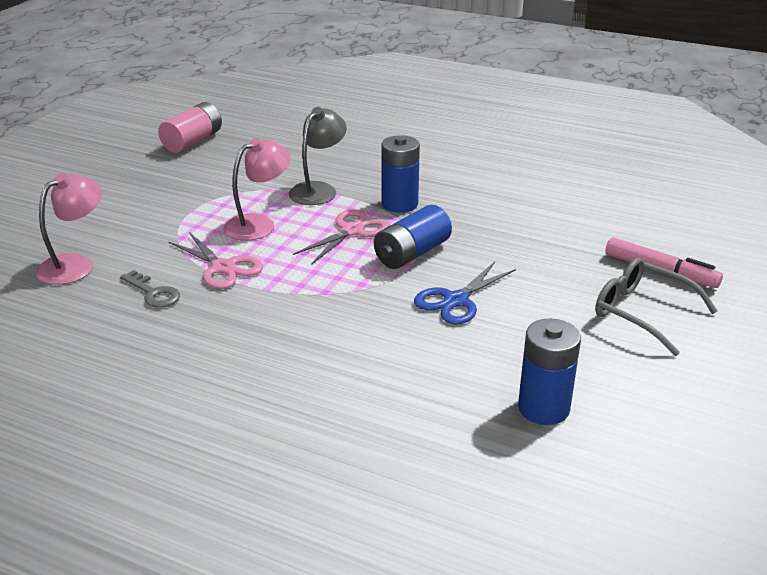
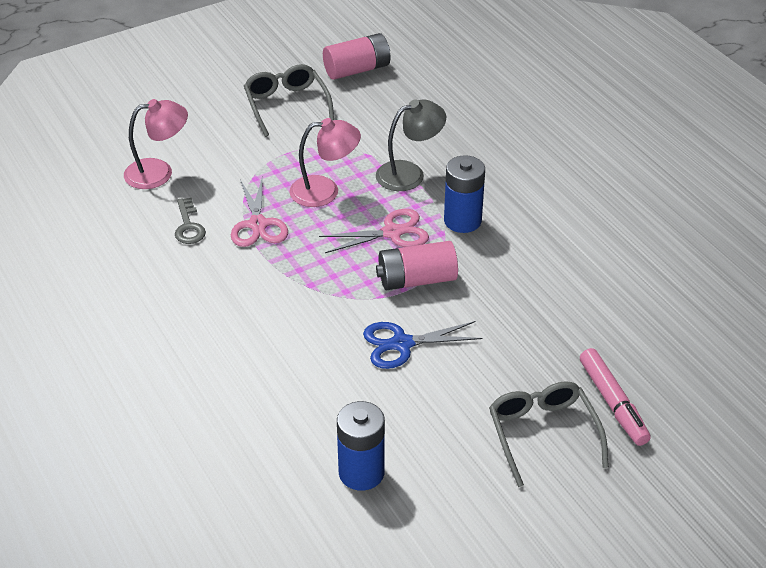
camera: 35 degrees right, 10 degrees up
(154, 180) = (286, 105): none -> grey glasses
(412, 253) = (416, 280): blue battery -> pink battery

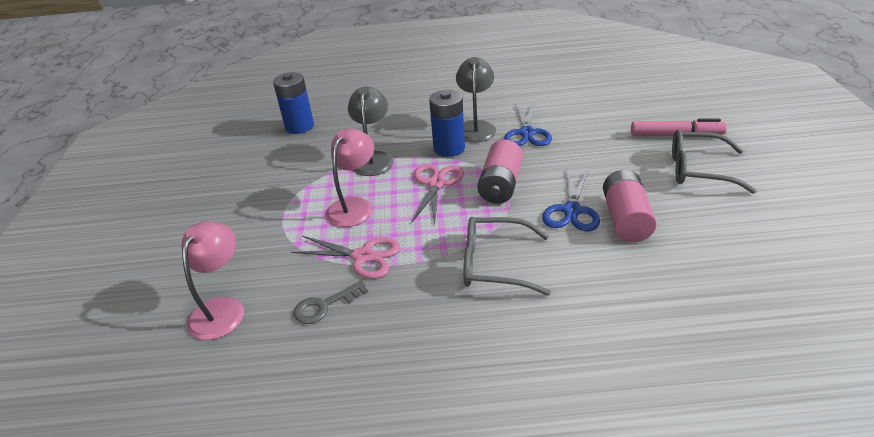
camera: 60 degrees left, 5 degrees down
(188, 226) = (324, 306): grey key -> grey key turned 135 degrees clockwise
(286, 105) = (220, 200): grey glasses -> grey glasses (495, 264)
(357, 70) = (221, 153): pink battery -> pink battery (626, 219)
(361, 472) = (720, 271): blue battery -> blue battery (299, 126)
(520, 227) = (476, 127): none -> grey lamp
(533, 272) = (527, 133): none -> blue scissors

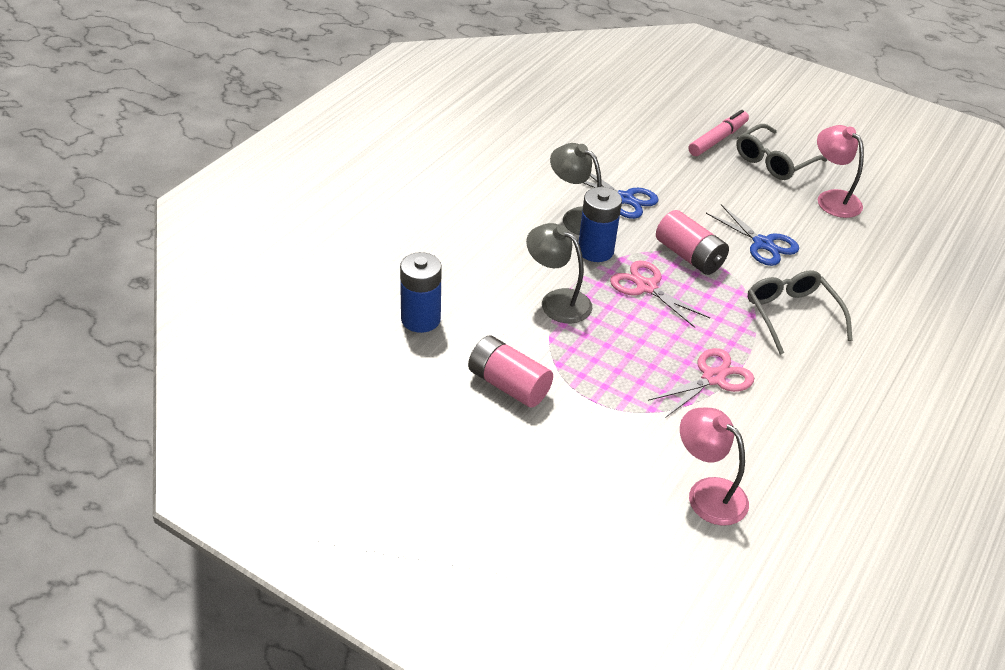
camera: 60 degrees left, 5 degrees up
(324, 306) = (760, 428): grey key -> none
(354, 206) = (628, 349): pink lamp -> pink lamp (832, 199)
(495, 264) = (792, 315): grey glasses -> grey glasses turned 120 degrees clockwise
(626, 219) = (799, 228): pink battery -> pink battery (508, 384)

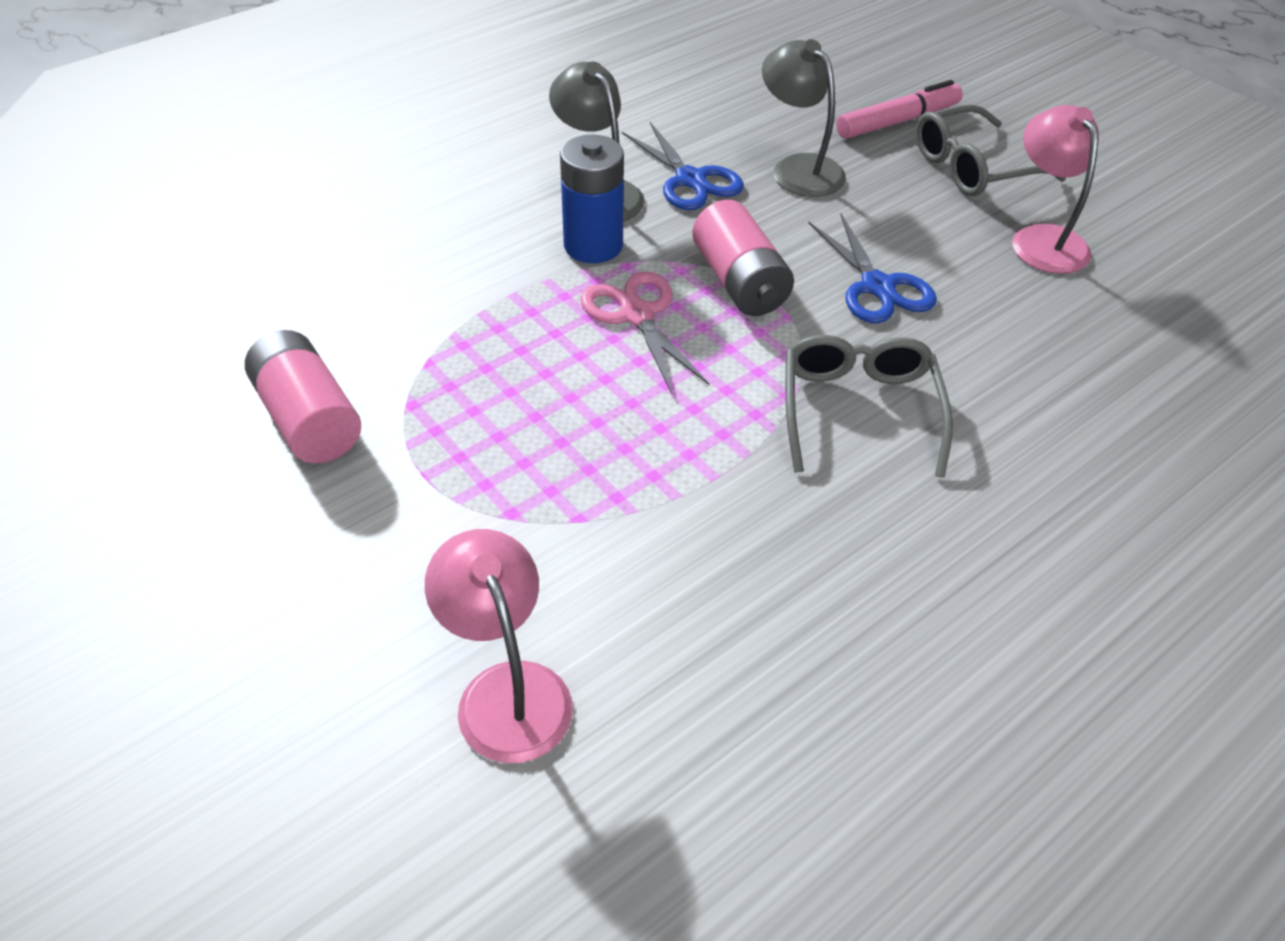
camera: 20 degrees right, 5 degrees up
(420, 319) = (255, 292): blue battery -> none
(557, 301) = (479, 308): grey lamp -> grey lamp (798, 168)
(713, 378) = (652, 486): pink scissors -> none

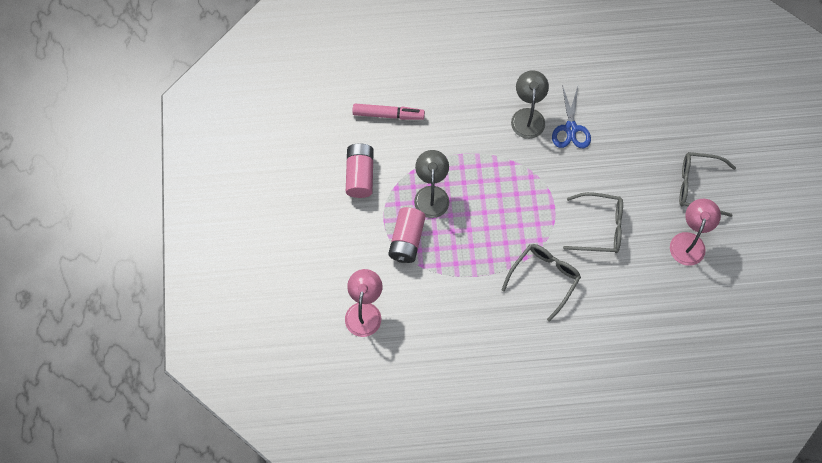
camera: 35 degrees right, 20 degrees up
(593, 245) = (506, 145): blue battery -> none
(637, 315) = (498, 190): pink scissors -> none
(739, 282) = (548, 195): pink battery -> pink battery (406, 240)
(798, 168) = (621, 146): grey lamp -> grey lamp (431, 194)
(877, 286) = (599, 227): blue scissors -> grey glasses
(897, 121) = (690, 141): pink marker -> pink marker (388, 115)

